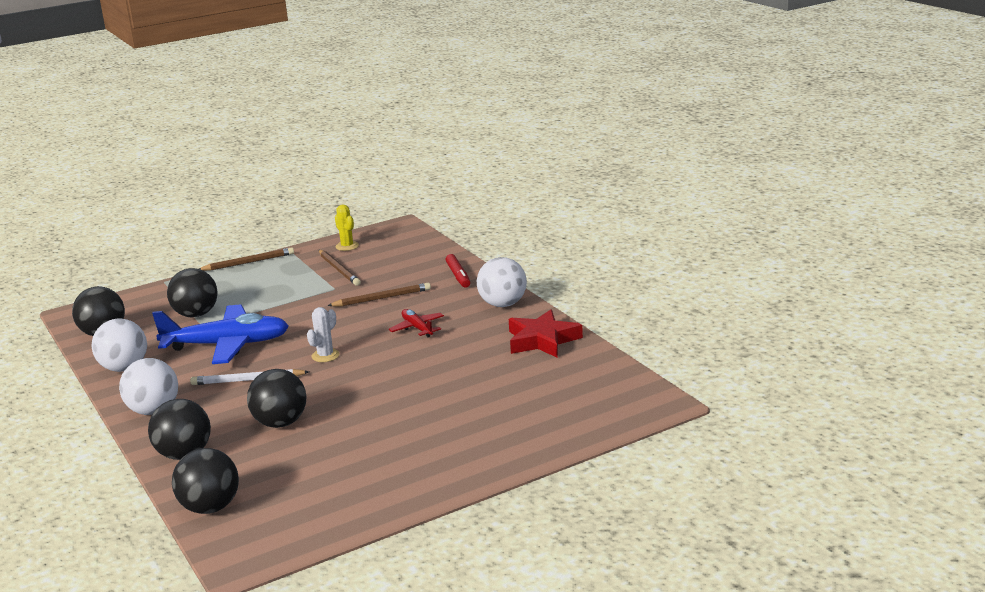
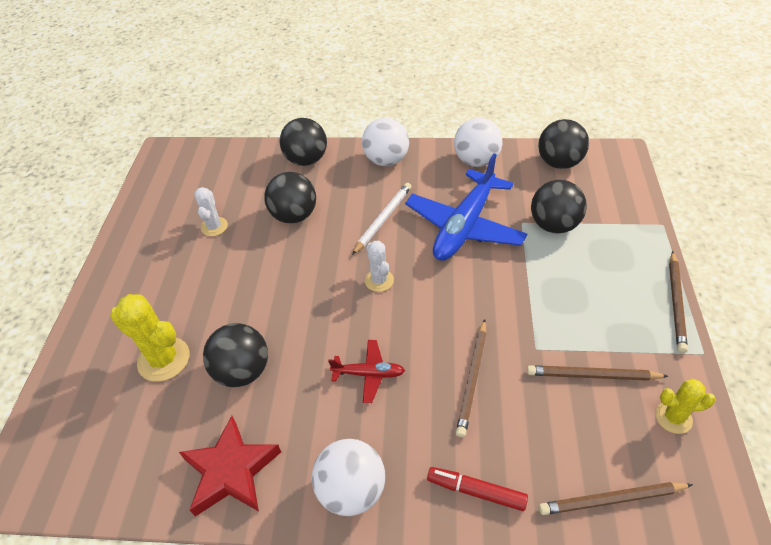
camera: 125 degrees right, 25 degrees up
(210, 507) = (230, 155): black ball -> black ball (242, 371)
(335, 457) = (214, 227): none -> white cactus
(419, 248) = (612, 499): none -> brown pencil
(500, 404) = (164, 359): none -> yellow cactus

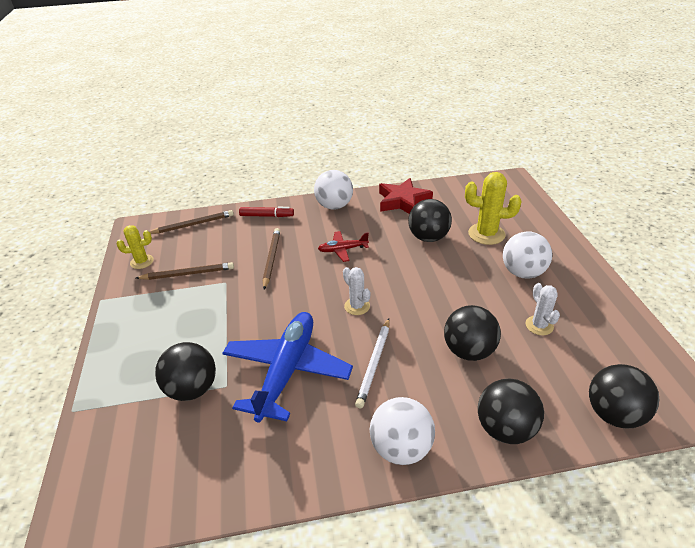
camera: 165 degrees right, 10 degrees down
(476, 161) = (280, 470): white ball -> white ball (522, 272)
(559, 163) = (166, 488): black ball -> black ball (614, 414)
(676, 302) = (101, 332): brown pencil -> none

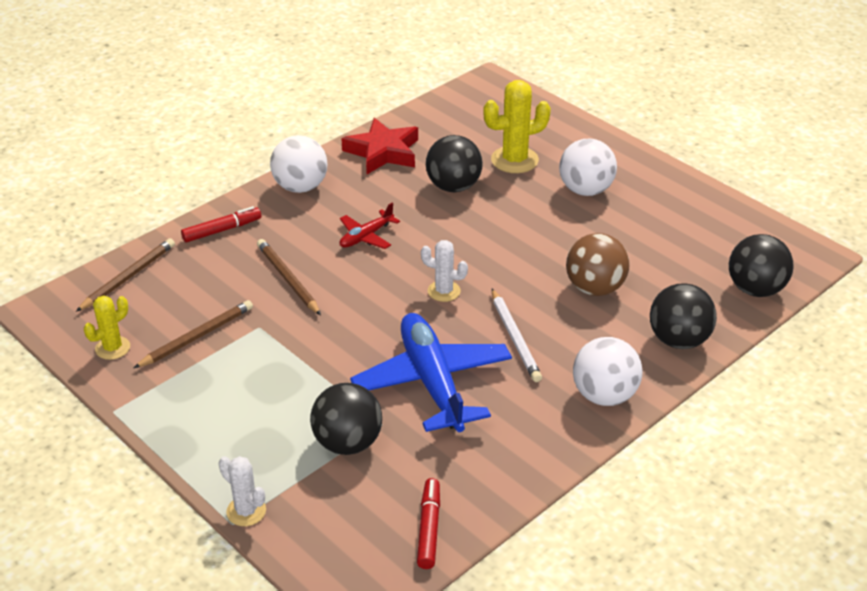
camera: 35 degrees left, 0 degrees up
(171, 492) = (429, 528): none -> red marker
(468, 351) = (595, 288): black ball -> brown ball
(539, 325) = (641, 238): white cactus -> white cactus (246, 511)

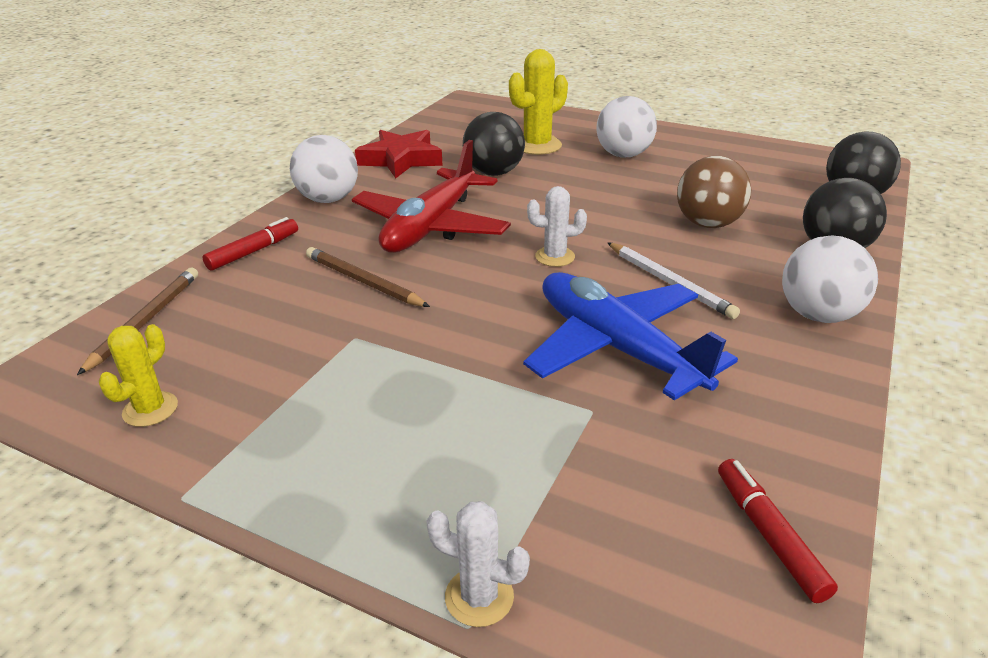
camera: 20 degrees left, 5 degrees down
(197, 337) = (274, 367): brown pencil -> none
(348, 443) = (565, 447): black ball -> none
(366, 237) = (431, 227): red plane -> red plane, size x2.10

